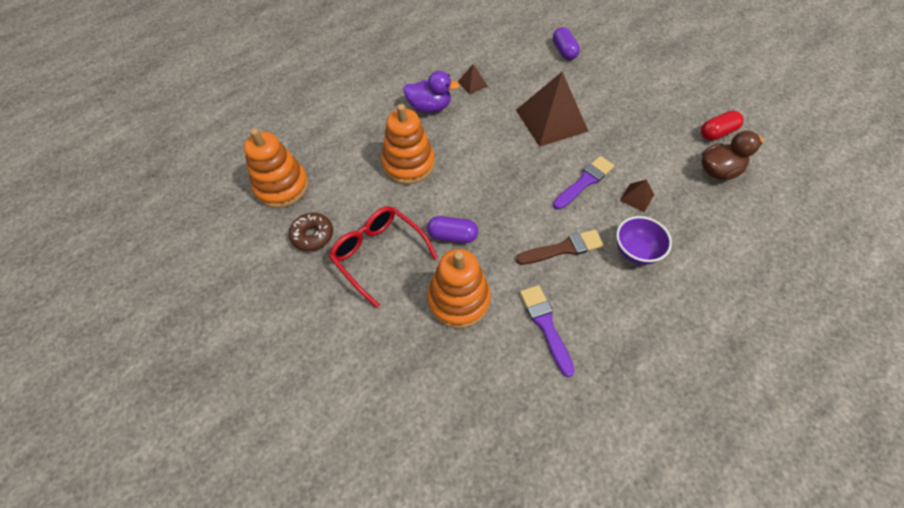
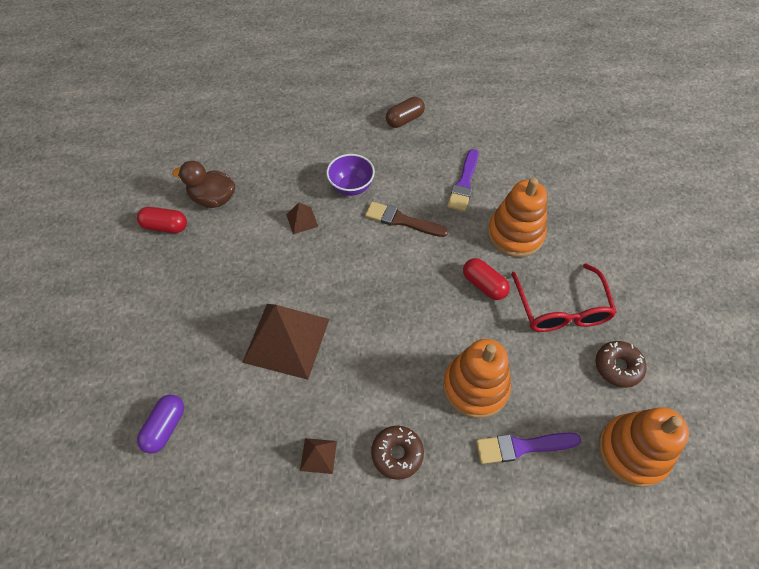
camera: 145 degrees left, 0 degrees up
(430, 107) = (397, 454): purple duck -> brown donut
(452, 236) = (484, 285): purple capsule -> red capsule
(584, 182) = (328, 259): purple brush -> purple brush (522, 446)
(676, 369) = (404, 119): none -> brown capsule

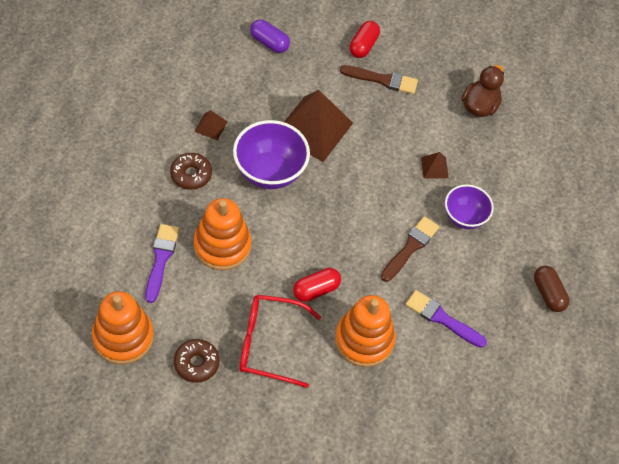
camera: 100 degrees right, 0 degrees up
(165, 226) = (456, 67): red capsule -> red capsule (363, 46)
(198, 290) = (382, 80): none -> brown brush
(361, 368) = (270, 172): none -> purple bowl

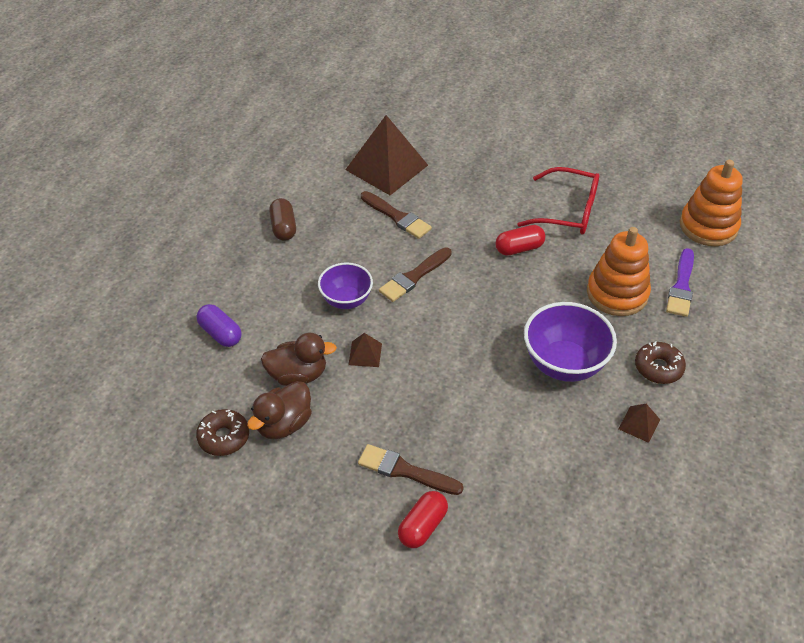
camera: 165 degrees left, 10 degrees down
(196, 363) = (636, 203): brown donut -> brown donut (224, 437)
(269, 43) = (561, 542): purple capsule -> purple capsule (220, 333)
(313, 128) = (507, 411): brown pyramid -> brown pyramid (386, 167)
(364, 340) = (476, 207): orange stacking toy -> none
(442, 319) = (397, 217): purple brush -> brown brush
(482, 145) = (298, 375): none -> brown duck

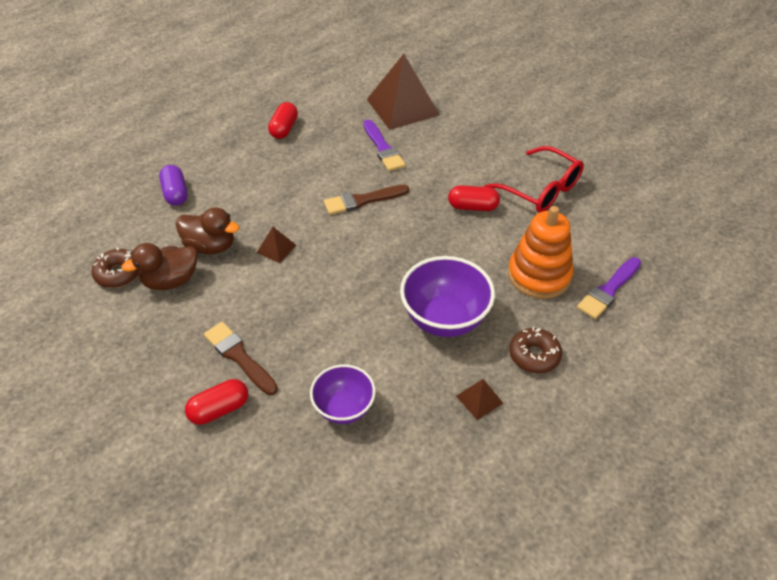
camera: 25 degrees right, 0 degrees up
(283, 227) = (284, 129): brown capsule -> red capsule
(346, 300) = (292, 201): purple bowl -> purple bowl (344, 408)
(397, 217) = (383, 148): brown brush -> purple brush
(708, 226) = (674, 245): orange stacking toy -> none

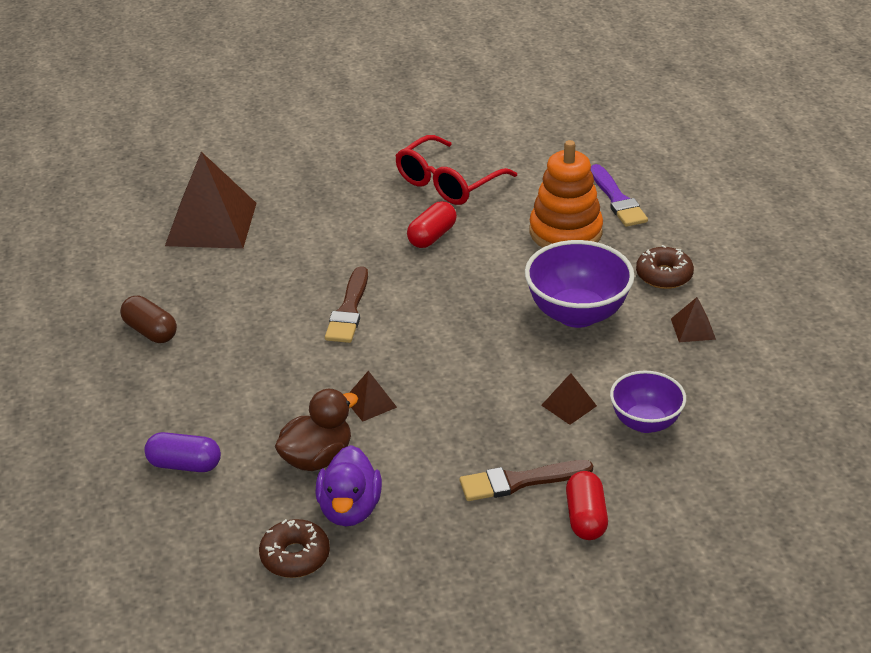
camera: 60 degrees left, 10 degrees down
(171, 281) = (349, 509): brown duck -> purple duck
(284, 129) = (150, 331): red capsule -> brown capsule
(336, 354) = (569, 405): none -> brown pyramid
(383, 148) = (272, 264): purple brush -> none
(541, 190) = (447, 183): red glasses -> red glasses turned 150 degrees clockwise

